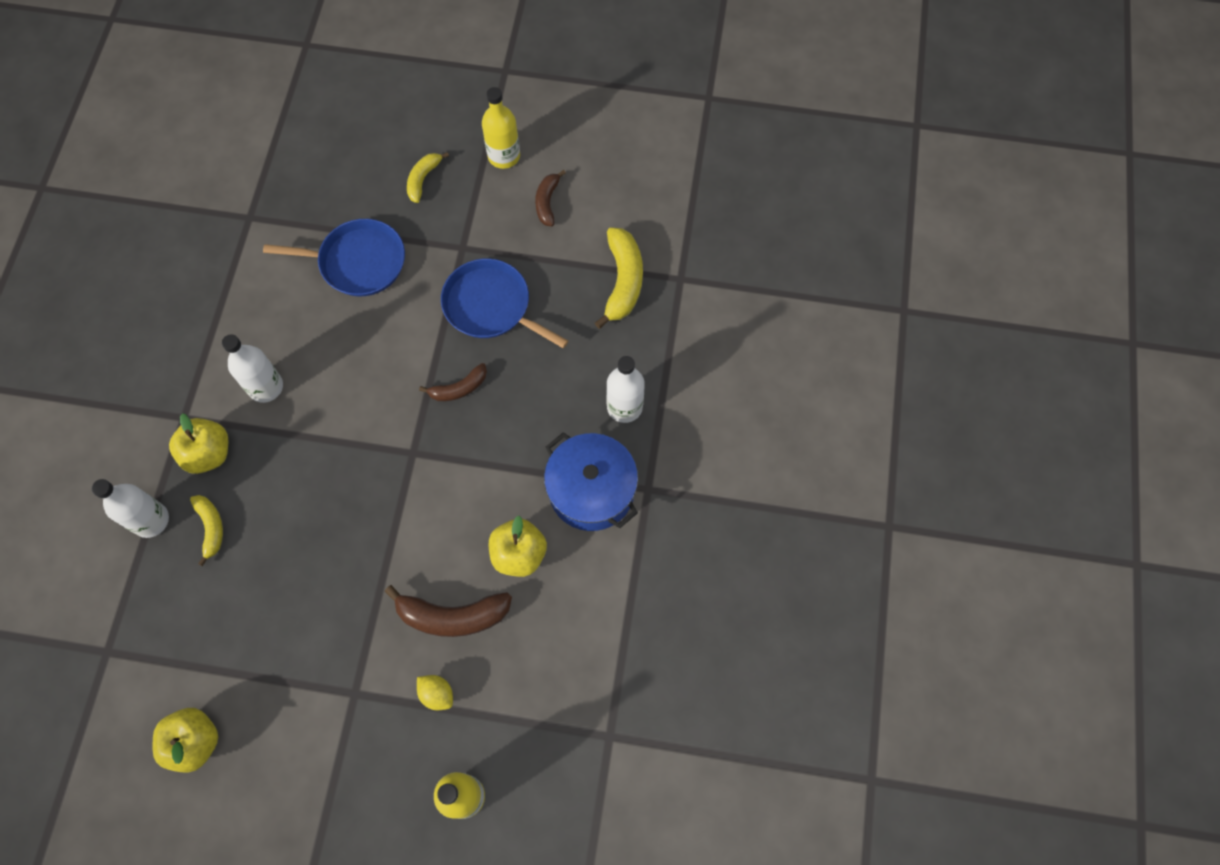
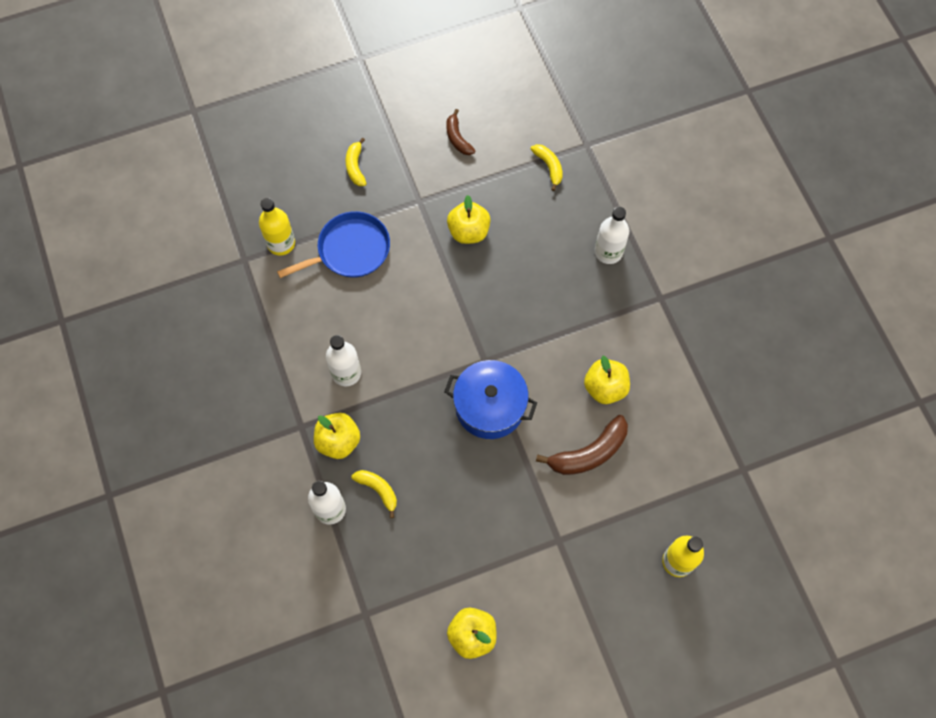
camera: 30 degrees left, 0 degrees up
(437, 694) = (614, 508): yellow lemon -> none
(459, 388) = (486, 300): brown banana -> none
(491, 306) = (468, 231): blue pan -> yellow apple
(504, 156) = (403, 120): yellow bottle -> yellow bottle (281, 243)
(591, 490) = (624, 319): blue pot -> blue pot (490, 406)
(623, 281) = (549, 167): yellow banana -> yellow banana, size x0.60

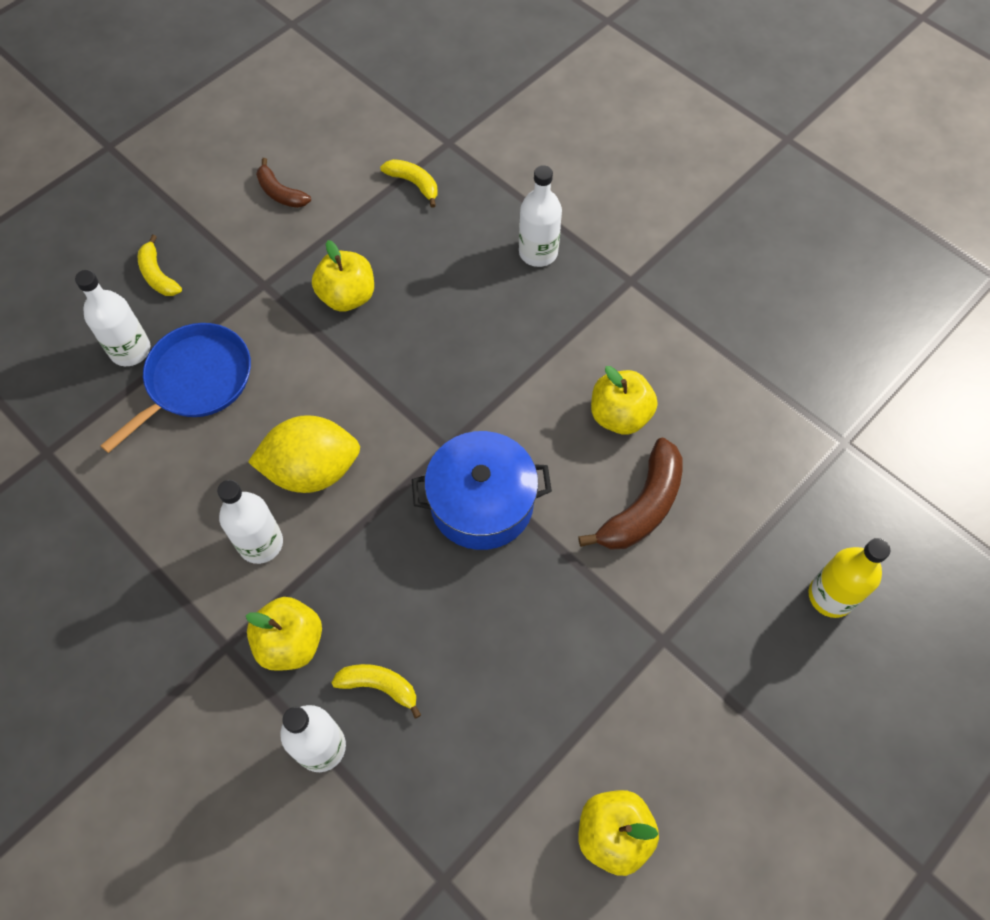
camera: 25 degrees left, 5 degrees down
(281, 243) = (92, 410): yellow bottle -> none
(318, 212) = (130, 350): none -> white bottle
(396, 340) = (312, 470): none -> yellow lemon

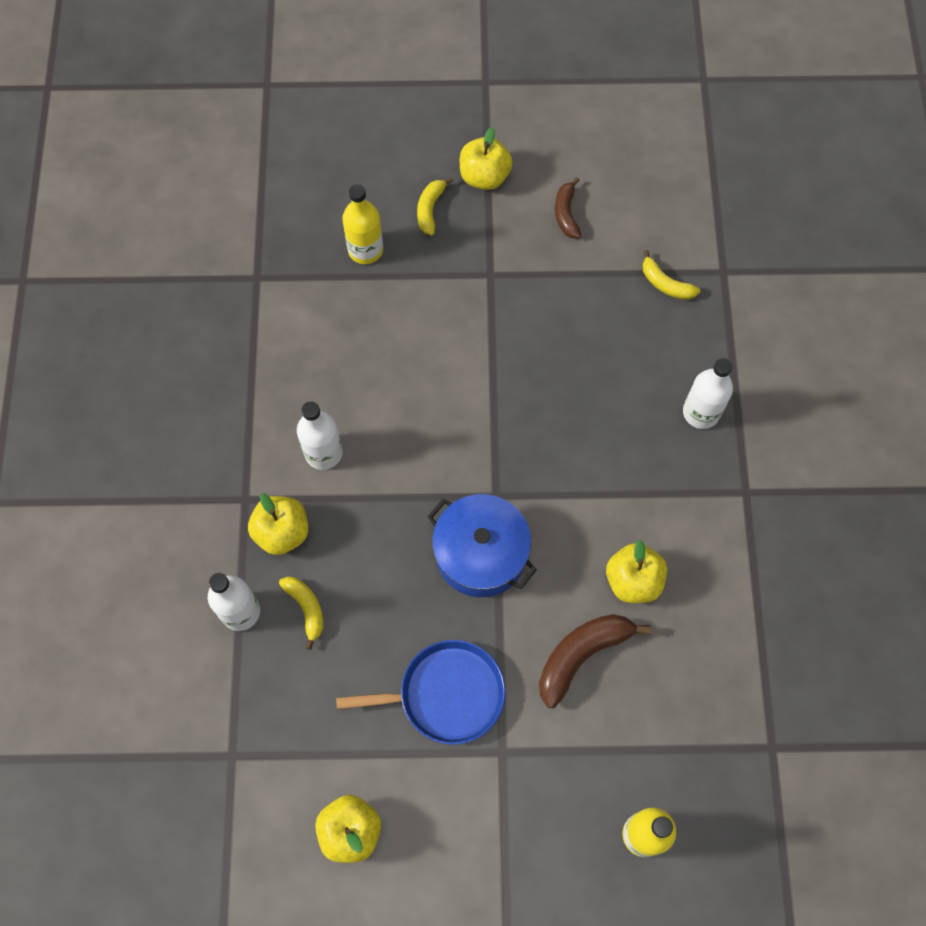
camera: 45 degrees right, 5 degrees up
(130, 350) = (365, 250): white bottle -> yellow bottle
(195, 381) = (385, 307): blue pan -> blue pan (446, 694)
(312, 470) = (398, 433): yellow lemon -> none
(347, 296) = (536, 331): yellow apple -> yellow apple (484, 177)
(414, 184) = (665, 284): yellow banana -> yellow banana turned 135 degrees clockwise
(642, 506) = (582, 655): brown banana -> brown banana turned 150 degrees clockwise

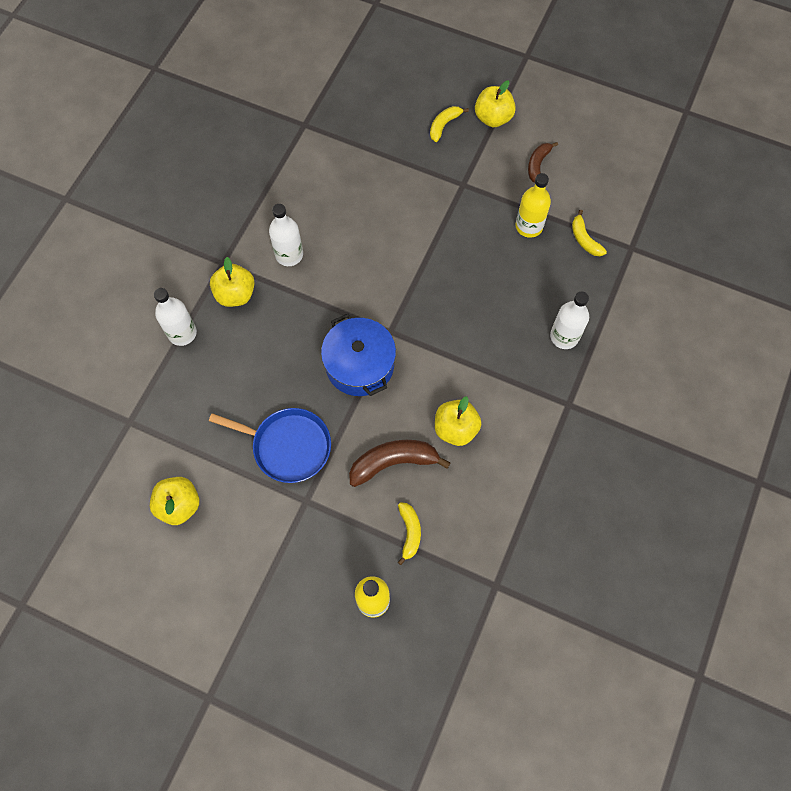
camera: 25 degrees right, 0 degrees up
(306, 608) = (225, 350): yellow banana -> yellow banana (409, 532)
(365, 250) = (386, 135): yellow bottle -> yellow bottle (529, 226)

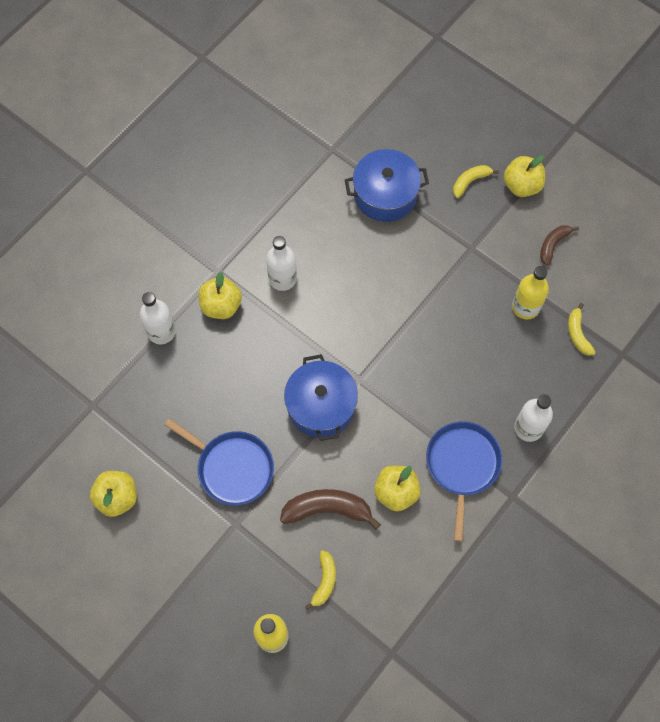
camera: 15 degrees right, 0 degrees up
(367, 155) = (385, 195): none -> blue pot
(512, 387) = (462, 465): none -> blue pan

